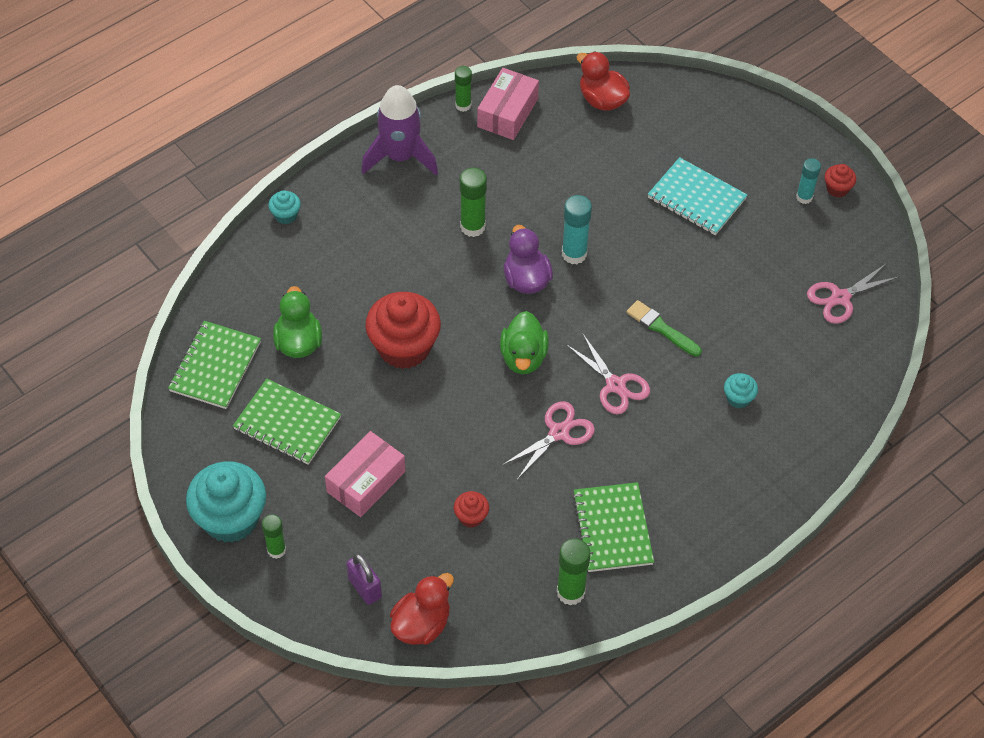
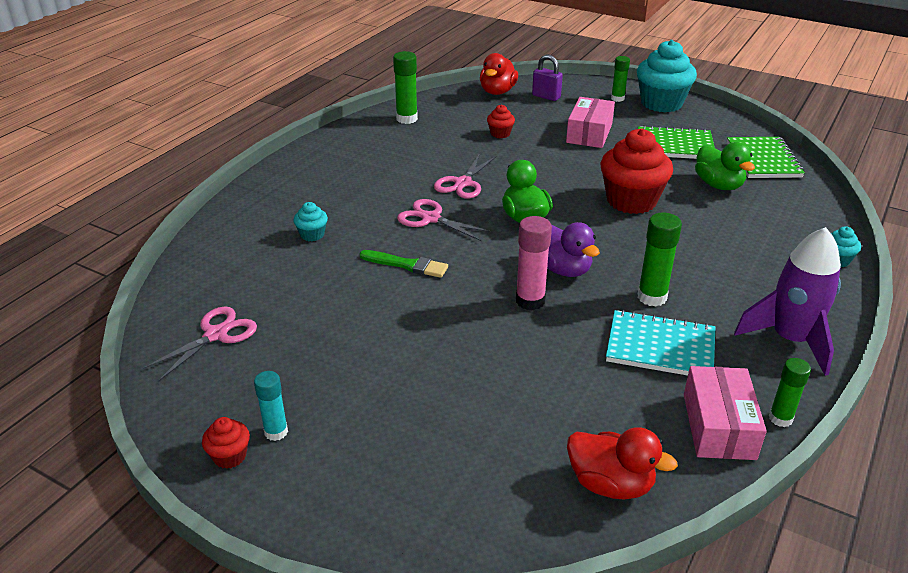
camera: 160 degrees right, 20 degrees down
(574, 254) = (530, 301): turquoise glue stick -> pink glue stick
(612, 529) = (391, 148): green notebook -> none
(696, 198) = (419, 391): turquoise notebook -> turquoise notebook (660, 347)

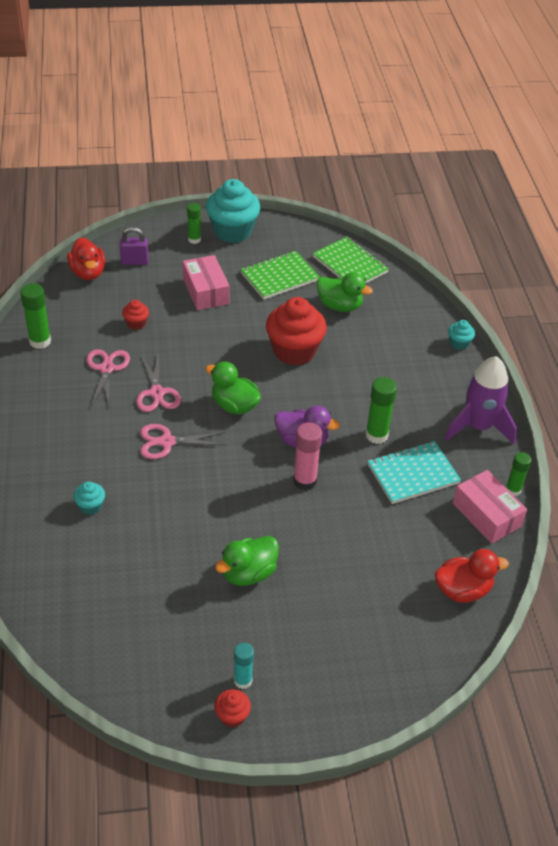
camera: 40 degrees left, 10 degrees up
(216, 335) = (117, 635): pink scissors -> pink scissors (106, 369)
(388, 347) = (248, 573): none -> green duck
(407, 265) = (192, 496): green brush -> none

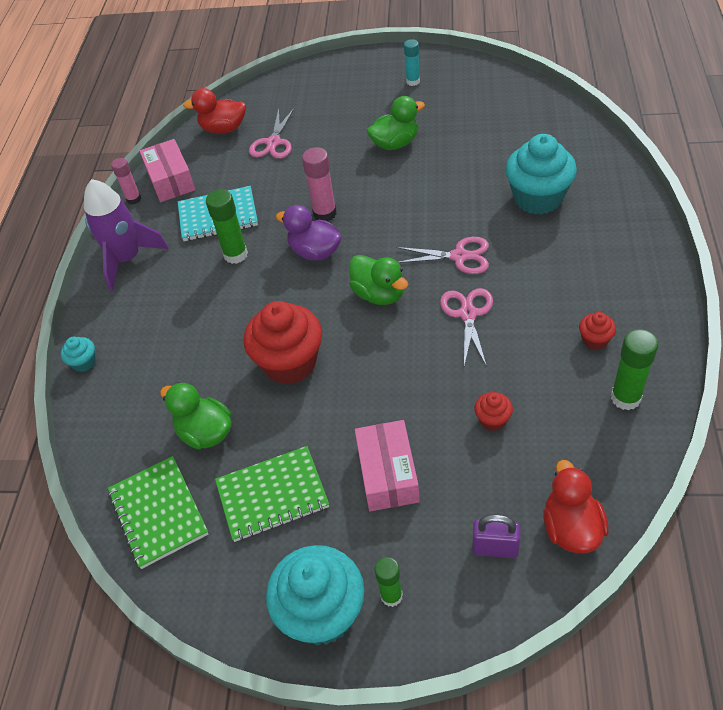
camera: 160 degrees left, 5 degrees up
(90, 506) = (538, 198): turquoise cupcake -> turquoise cupcake, size x2.21
(106, 369) = (530, 350): pink scissors -> pink scissors (273, 143)
(232, 716) = (424, 64): red cupcake -> red cupcake (595, 340)
(513, 490) = (134, 199): green glue stick -> pink glue stick

